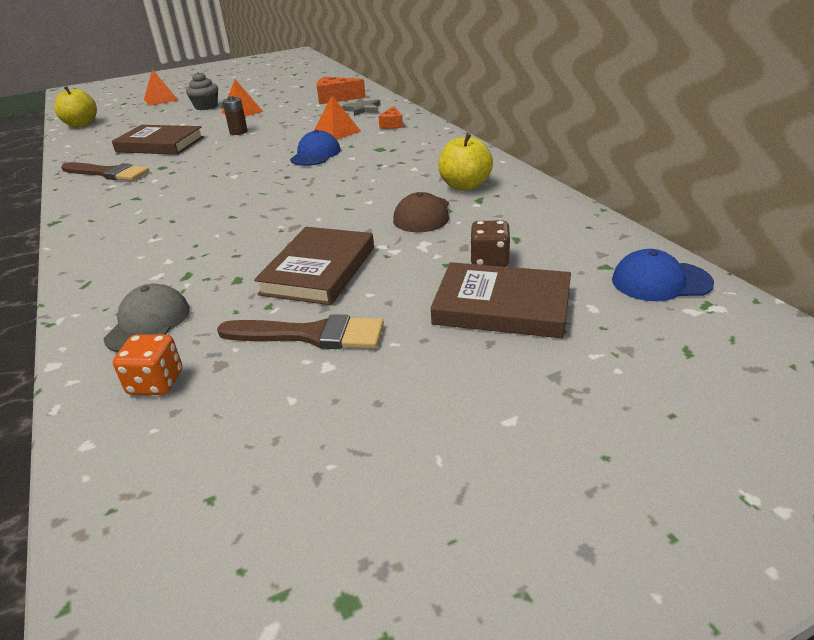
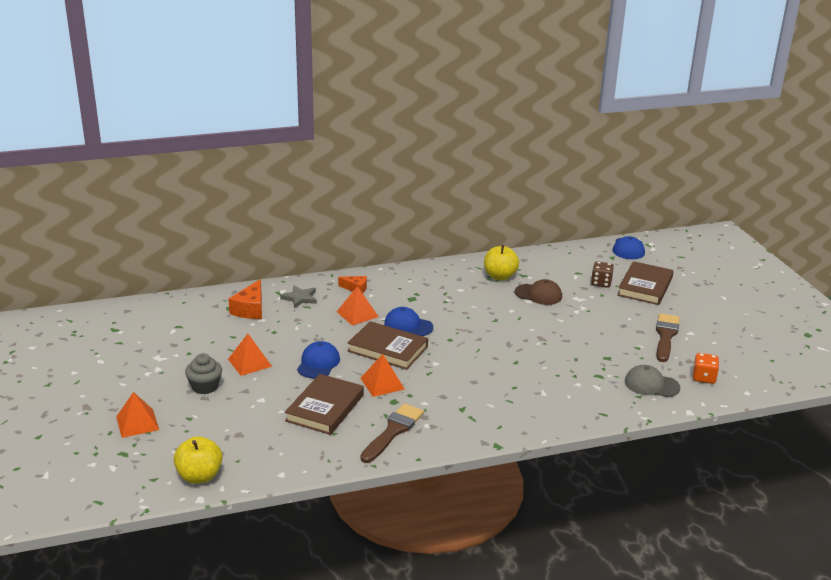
camera: 85 degrees left, 5 degrees down
(196, 158) = (382, 383): none -> orange pyramid
(238, 132) = (318, 363): brown battery -> blue cap
(319, 270) = (601, 331): brown book -> brown book (387, 349)

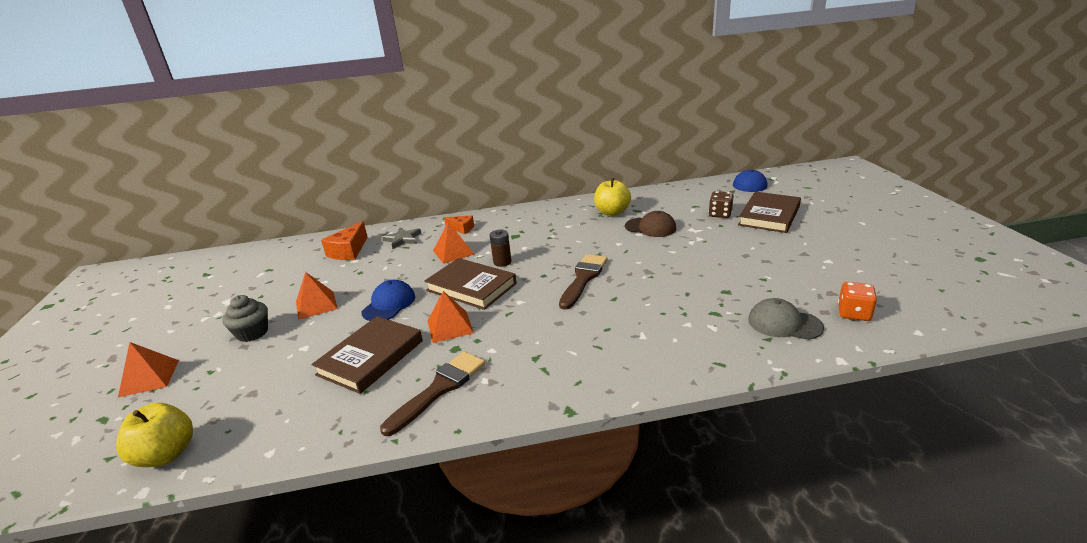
camera: 10 degrees right, 0 degrees up
(408, 325) = (502, 262): blue cap -> brown battery
(665, 336) = (797, 265): brown brush -> brown brush (583, 279)

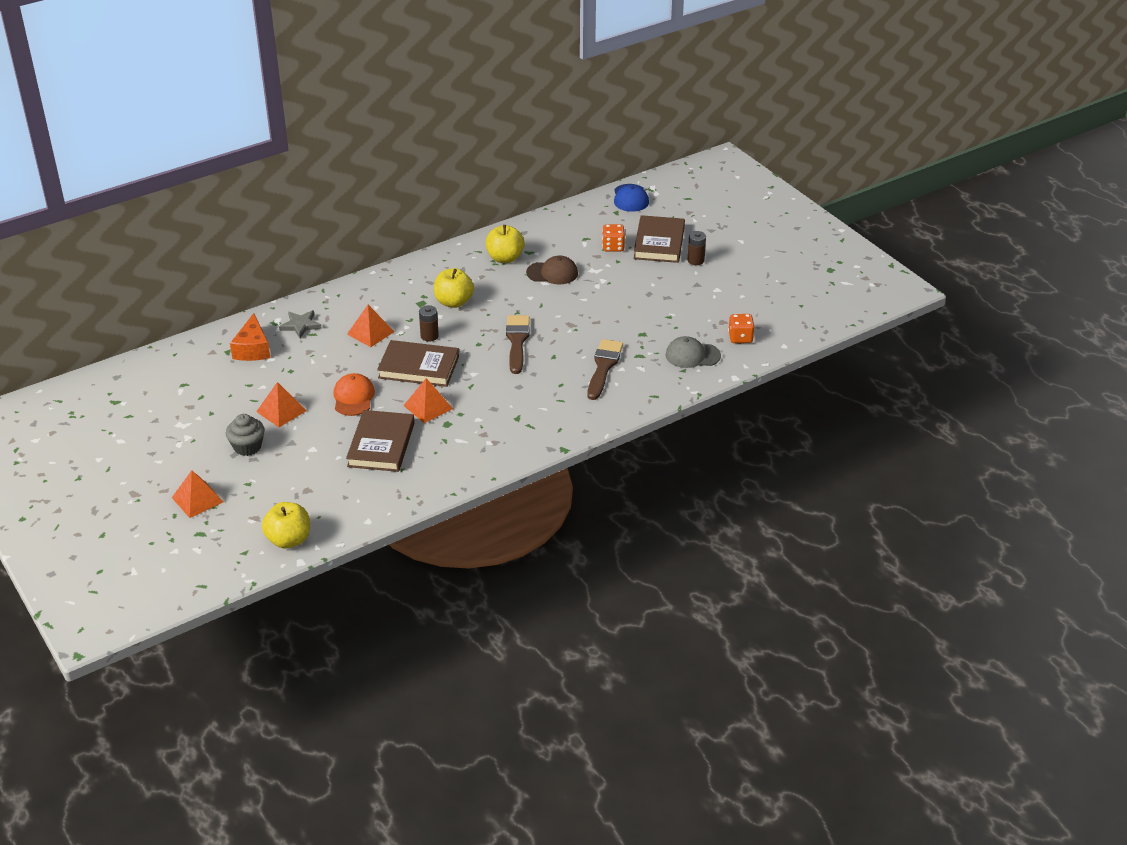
camera: 25 degrees left, 10 degrees up
(389, 304) = (353, 397): blue cap -> orange cap
(439, 389) = (458, 455): brown brush -> brown brush (603, 367)
(462, 229) = (356, 302): orange cheese -> none
(544, 238) = (454, 302): none -> yellow apple
(720, 214) = (613, 247): brown dice -> orange dice
(807, 233) = (695, 260): none -> brown battery

